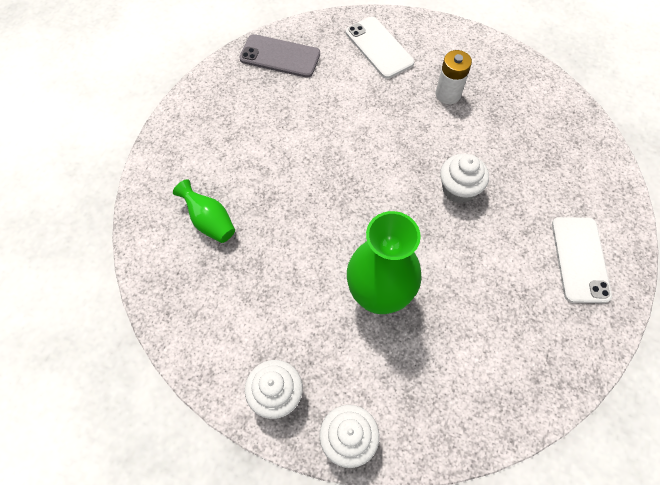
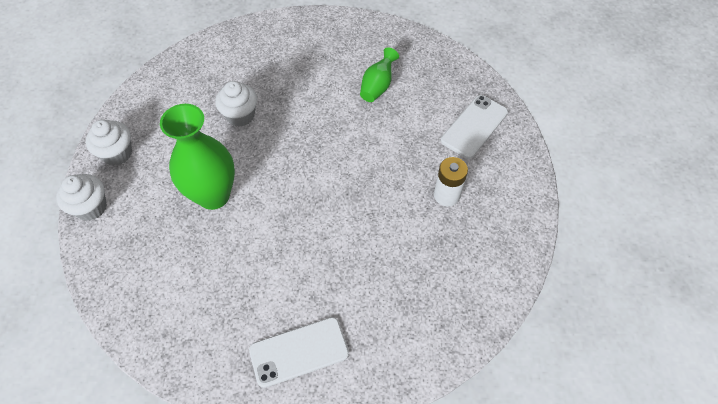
camera: 70 degrees right, 5 degrees down
(209, 221) = (246, 70): green vase -> green vase (377, 86)
(280, 56) = (424, 60): grey phone -> none
(458, 189) = (339, 229): white cupcake -> white cupcake (240, 115)

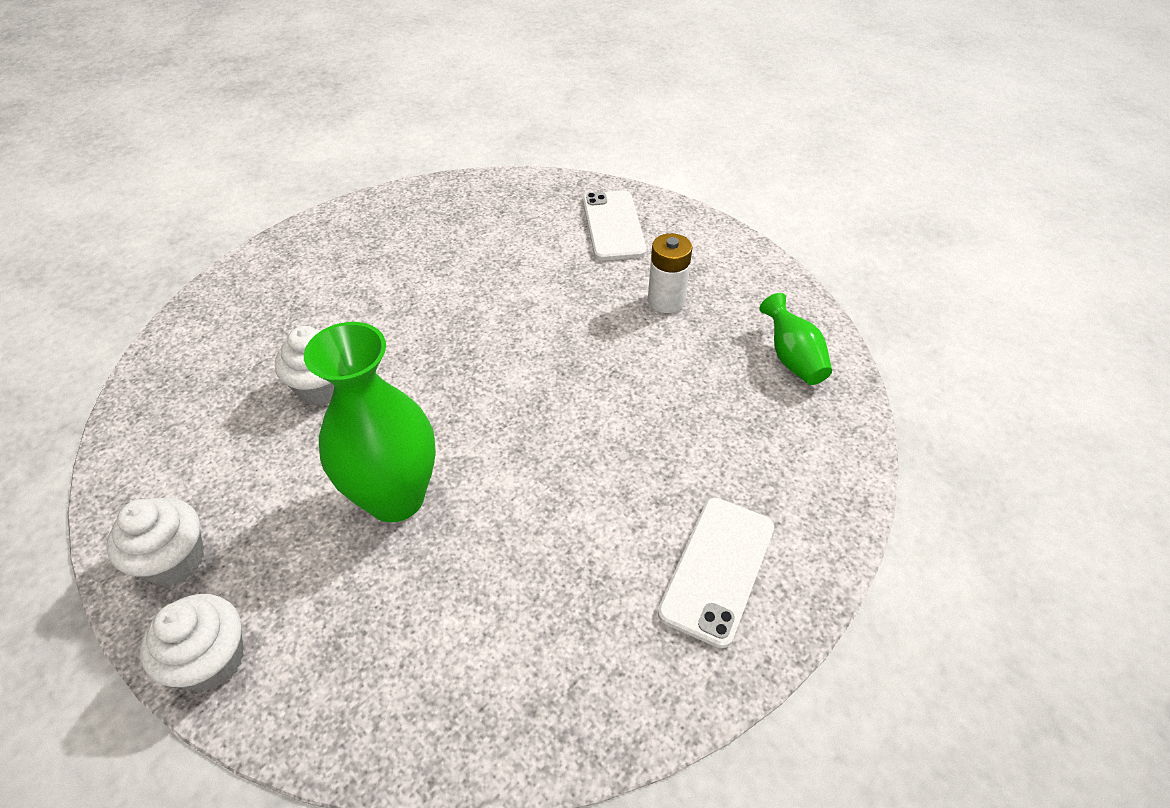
camera: 45 degrees left, 10 degrees down
(377, 86) = (464, 252): green vase -> green vase (792, 358)

